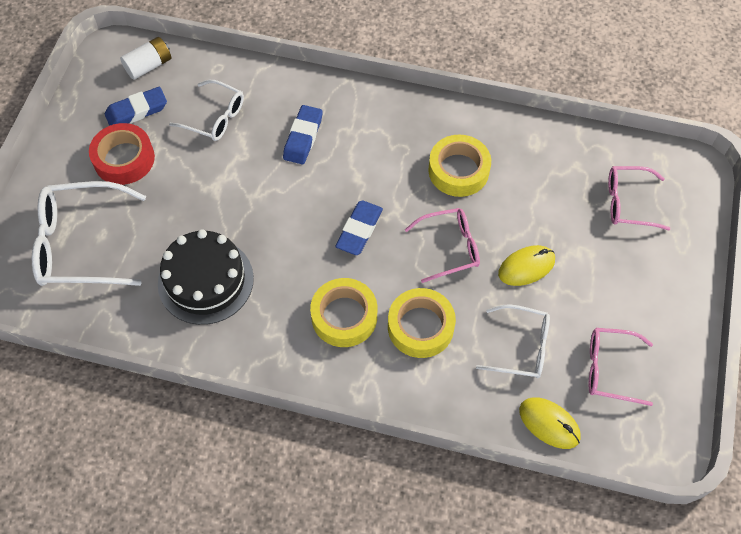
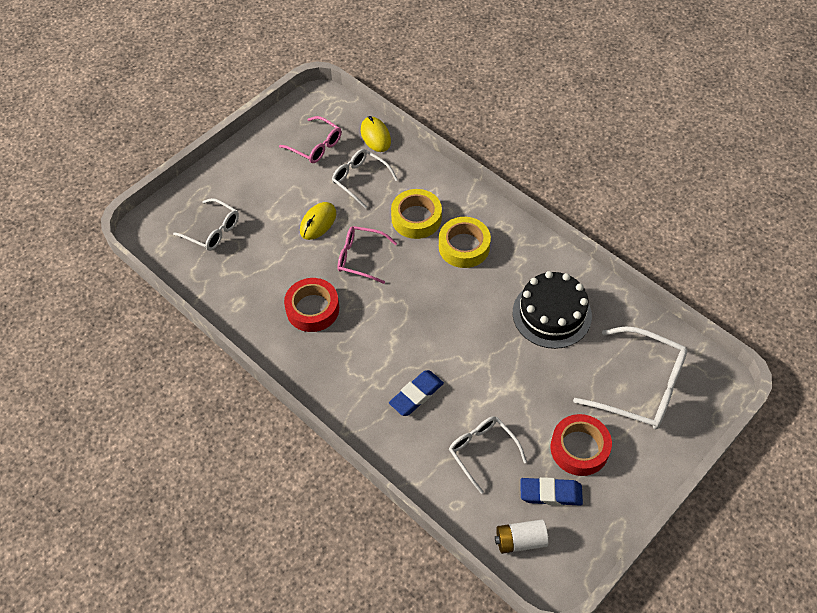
camera: 150 degrees left, 5 degrees down
(359, 230) = (417, 299): blue eraser -> none
(458, 170) = (312, 309): yellow tape -> red tape
(526, 267) = (318, 222): yellow mouse -> yellow mouse turned 60 degrees counterclockwise
(628, 203) = (212, 230): pink glasses -> white glasses

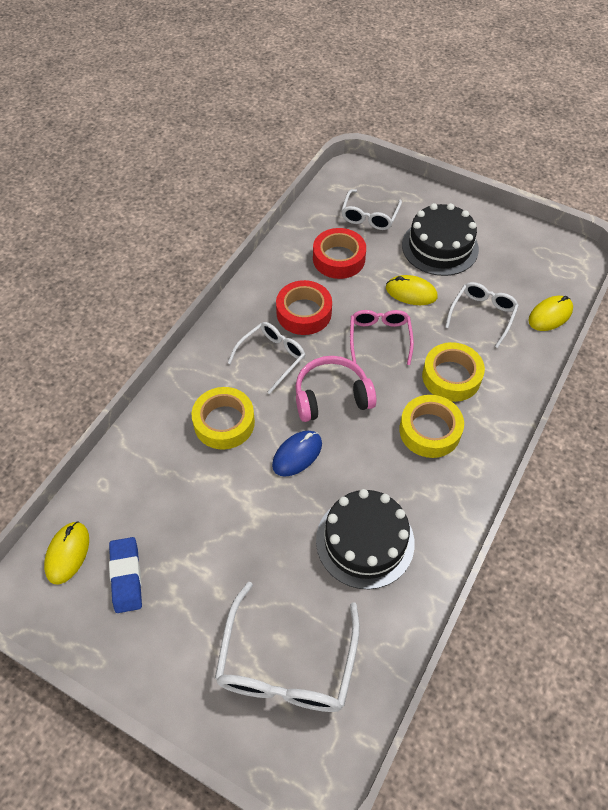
camera: 75 degrees right, 0 degrees up
(273, 187) = (440, 247): none -> black cake
(316, 146) = (510, 267): pink glasses -> none
(412, 307) = (332, 396): none -> pink headphones
(416, 395) = (224, 422): blue eraser -> yellow tape
(463, 344) = (297, 454): none -> blue mouse
(482, 451) = (168, 497): white glasses -> white glasses (272, 357)
(520, 540) = (67, 553): white battery -> yellow mouse
(579, 448) = (187, 600): red tape -> red tape (338, 259)

